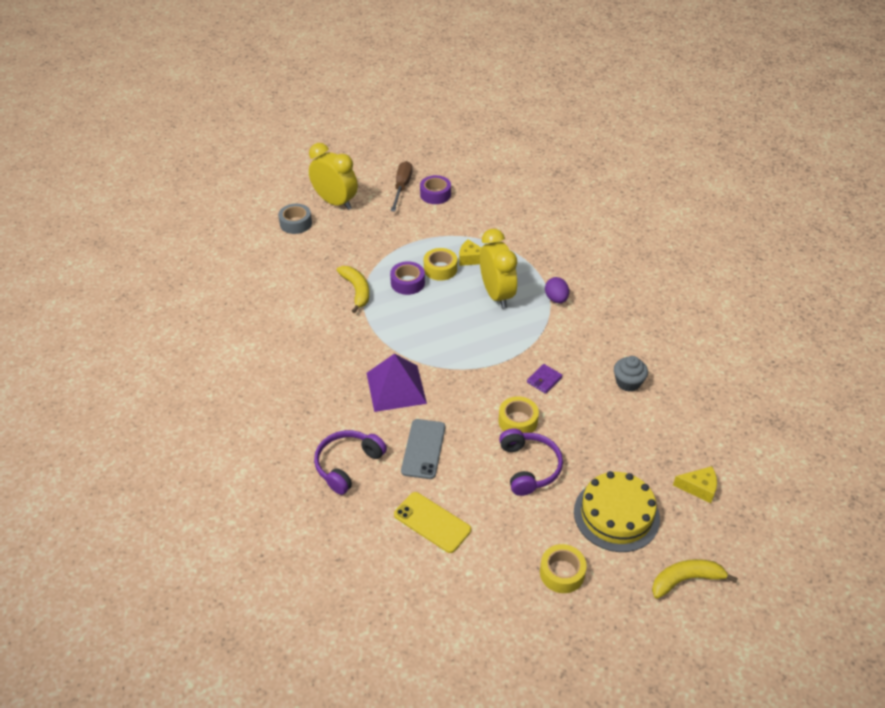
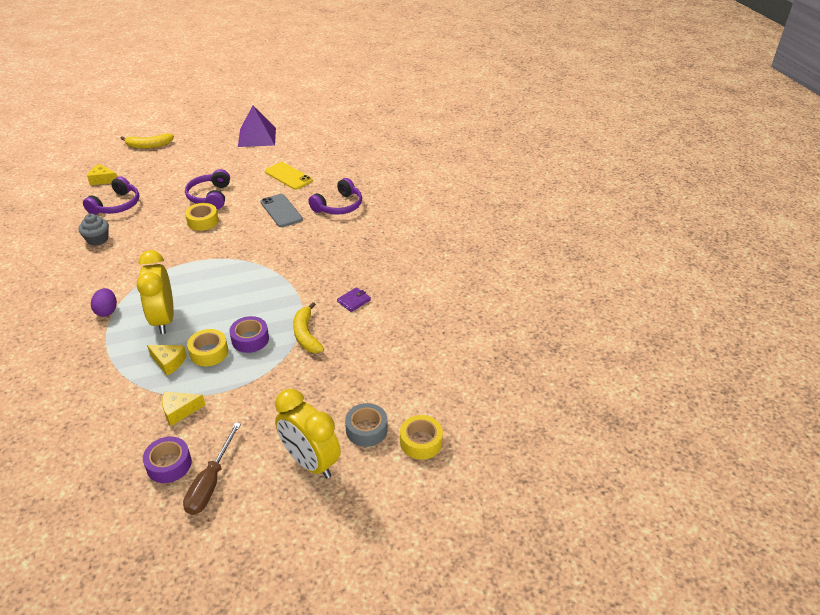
camera: 175 degrees left, 5 degrees down
(396, 388) = (290, 249): purple pyramid -> purple pyramid (257, 137)
(423, 449) = (281, 211): grey phone -> grey phone turned 45 degrees counterclockwise
(444, 225) = (179, 411): none -> yellow cheese
(544, 380) = (165, 246): purple wallet -> purple wallet (354, 301)
(562, 573) = (219, 152): yellow tape -> yellow tape (421, 442)
(616, 515) = (168, 172): yellow cake -> none
(644, 439) = (116, 205): none -> purple headphones

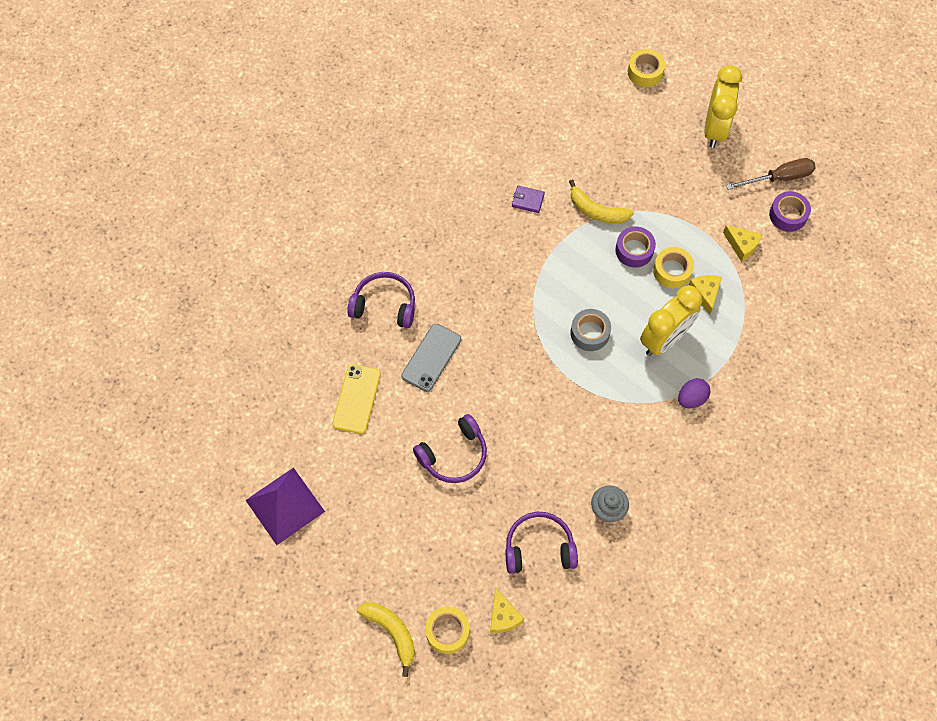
camera: 120 degrees left, 25 degrees up
(203, 221) = (504, 424): yellow tape -> yellow tape (447, 631)
(306, 335) = (597, 211): yellow banana -> yellow banana turned 75 degrees clockwise
(366, 430) = (660, 111): grey tape -> grey tape (590, 333)

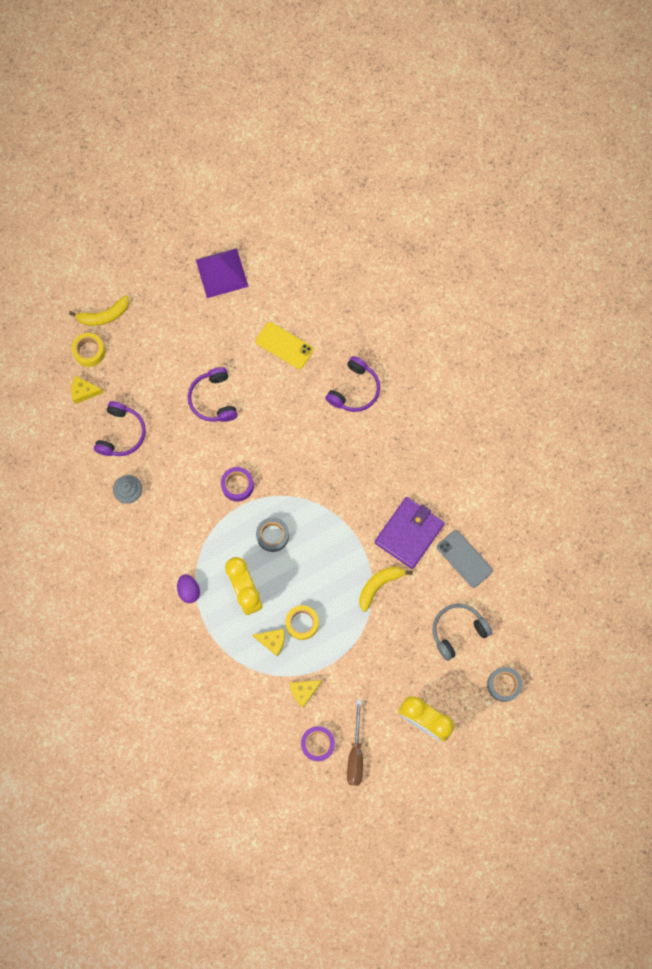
camera: 110 degrees right, 10 degrees up
(431, 357) = (297, 409): grey phone -> grey phone (464, 558)
(528, 200) = (409, 533): purple wallet -> purple wallet, size x2.30
(610, 126) = (457, 631): none -> grey headphones
(634, 250) = (331, 600): purple tape -> purple tape (237, 485)
(645, 72) = (503, 684): yellow tape -> grey tape

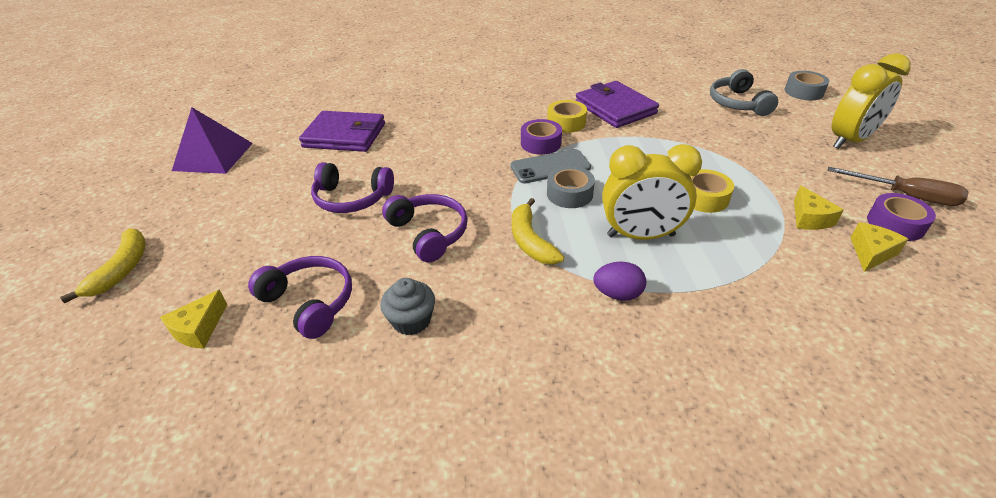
camera: 65 degrees left, 35 degrees down
(89, 351) = (148, 302): yellow tape -> yellow tape (566, 123)
(237, 485) = (482, 206): purple tape -> purple tape (540, 143)
(272, 641) = (726, 229): yellow cheese -> yellow cheese (871, 253)
(284, 345) = (345, 135): yellow phone -> purple wallet
(354, 390) = (436, 107): purple headphones -> purple headphones (429, 233)
(379, 585) = (669, 135): yellow banana -> yellow banana (530, 241)
(464, 558) = (657, 87): grey phone -> grey phone (550, 167)

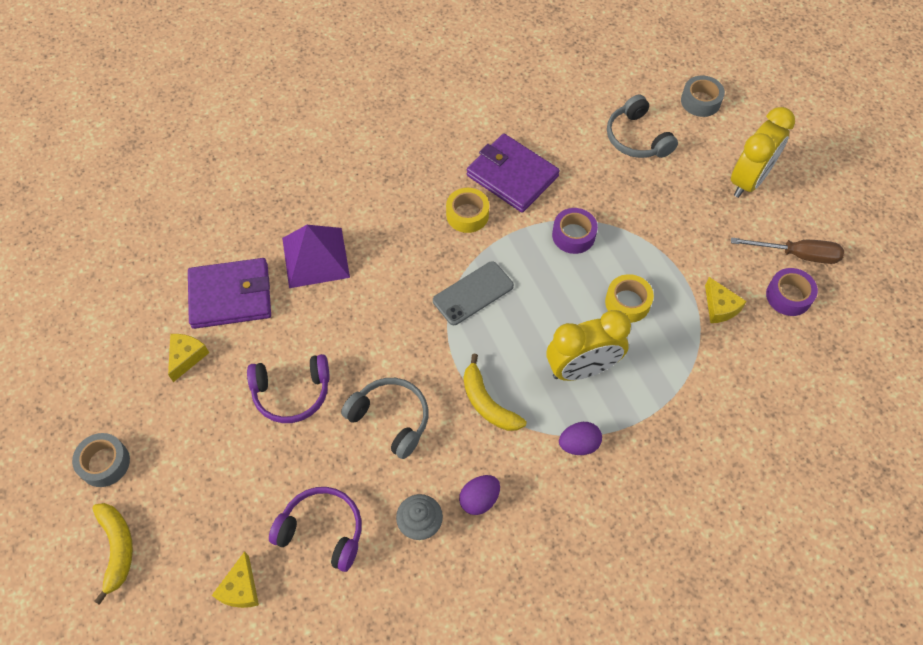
camera: 20 degrees left, 20 degrees up
(213, 156) = (97, 369): purple pyramid -> purple pyramid (315, 257)
(429, 233) = (391, 419): purple headphones -> grey headphones
(486, 315) = (479, 499): none -> purple egg
(540, 143) = (451, 257): purple tape -> purple tape (573, 235)
(569, 194) = (504, 329): grey tape -> grey tape (104, 463)
(871, 253) = (770, 338): yellow cheese -> yellow cheese (186, 357)

